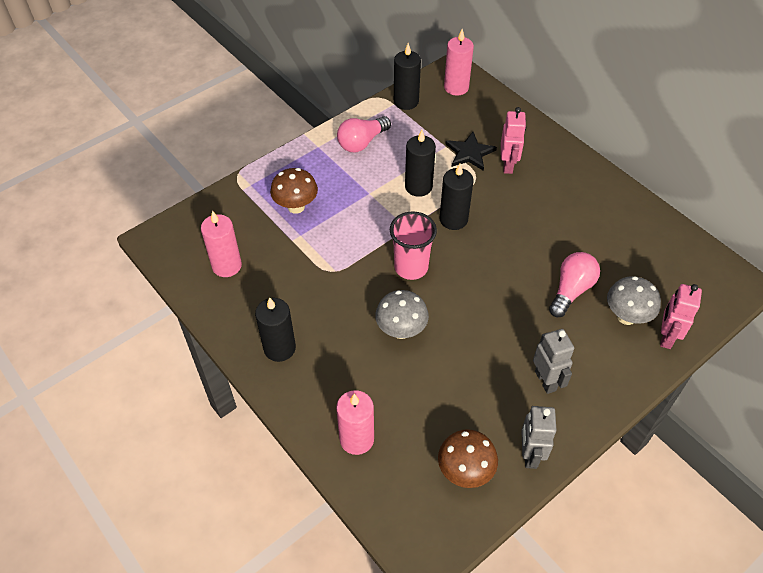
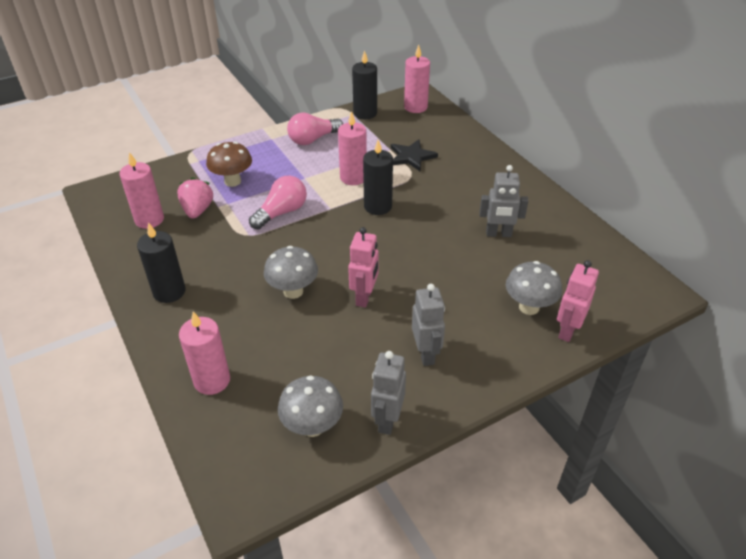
camera: 10 degrees right, 10 degrees down
(272, 247) = (197, 210): none -> pink strawberry
(411, 267) = (322, 240): pink cup -> none
(418, 187) = (353, 177): black candle -> pink candle
(465, 471) = (312, 426): brown mushroom -> grey mushroom
(508, 165) = (445, 170): pink robot -> pink robot (364, 297)
(571, 290) = (477, 277): pink light bulb -> pink light bulb (281, 212)
(579, 237) = (498, 234): none -> grey robot

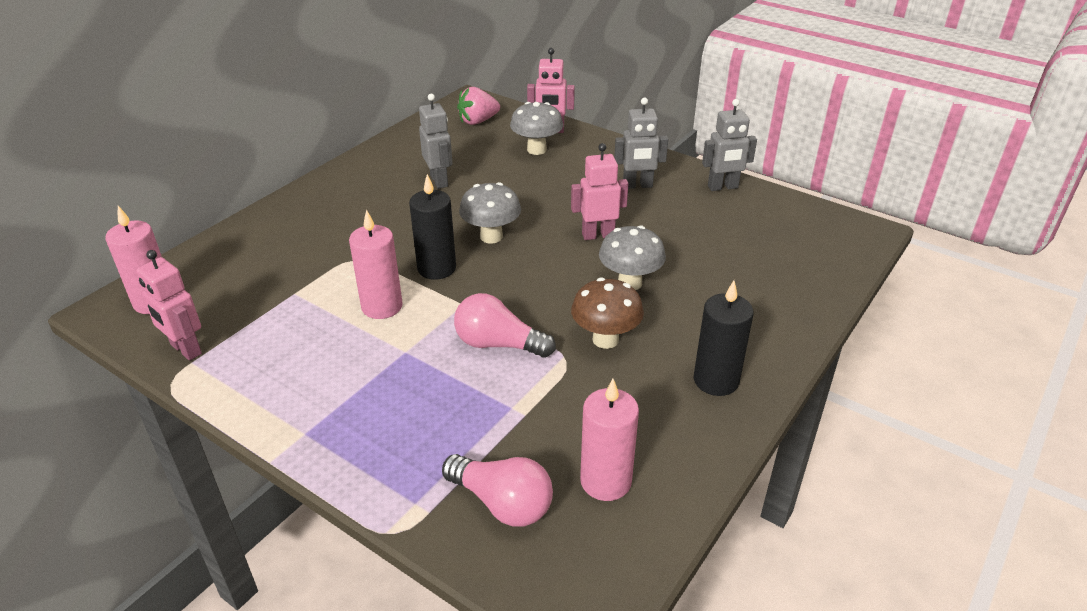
camera: 115 degrees left, 5 degrees down
(197, 210) = (547, 434): pink strawberry -> pink strawberry (478, 121)
(212, 380) = (788, 291): pink candle -> none
(232, 181) = (453, 428): brown mushroom -> brown mushroom (605, 339)
(312, 426) = (768, 219): grey mushroom -> grey mushroom (491, 236)
(313, 139) = (290, 381): pink light bulb -> pink light bulb (502, 503)
(365, 113) = (185, 349): black candle -> pink robot
(411, 157) = (306, 271): black star -> none
(426, 354) = (637, 185): grey robot -> grey robot turned 150 degrees counterclockwise

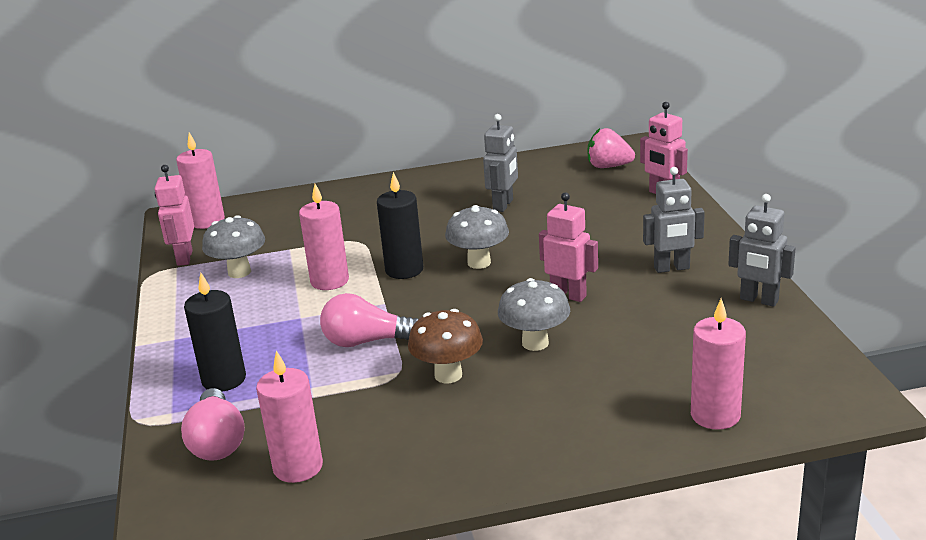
camera: 45 degrees right, 10 degrees down
(498, 344) = (367, 341): pink light bulb -> pink light bulb turned 60 degrees counterclockwise
(536, 150) = (624, 206): grey mushroom -> grey mushroom (239, 272)
(637, 185) = (672, 268): grey robot -> grey robot turned 45 degrees counterclockwise
(716, 380) = (487, 447): black candle -> black candle (224, 379)
(813, 279) = (715, 415): none -> pink candle

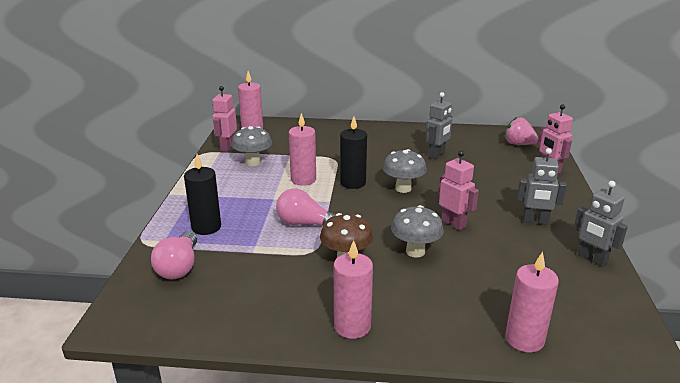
camera: 15 degrees right, 0 degrees up
(298, 467) = (217, 298): pink candle -> pink candle (352, 326)

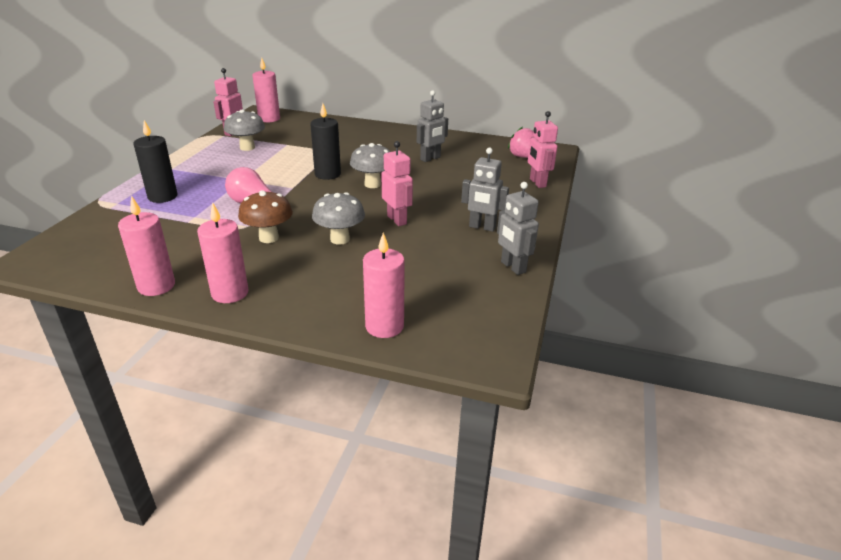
camera: 10 degrees right, 5 degrees up
(179, 267) = (114, 226): pink light bulb -> none
(303, 179) = (282, 167): pink candle -> pink candle (156, 286)

